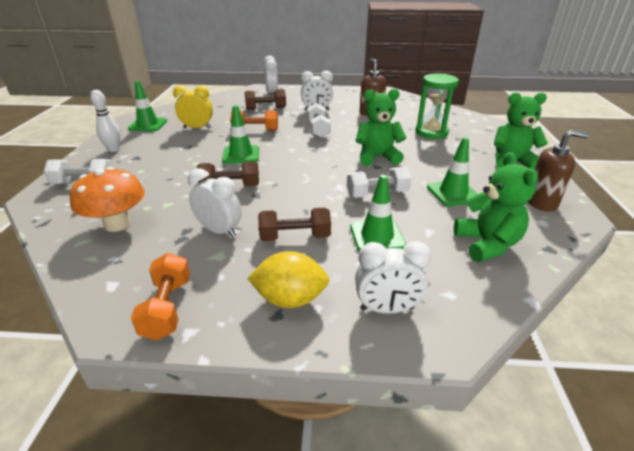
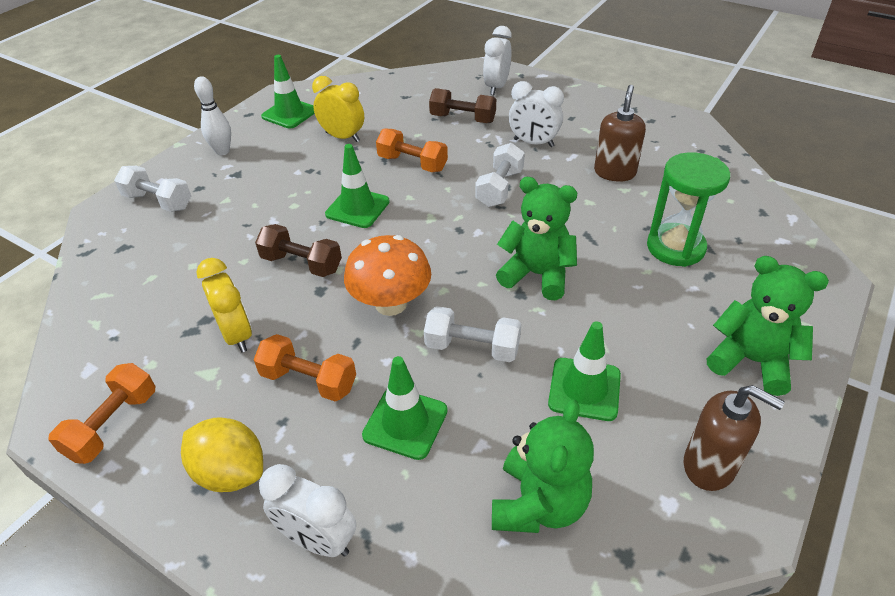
camera: 30 degrees right, 10 degrees up
(117, 224) = (147, 282): orange mushroom -> orange mushroom (391, 304)
(219, 231) = (237, 335): white clock -> yellow clock
(295, 237) = (309, 380): brown dumbbell -> orange dumbbell

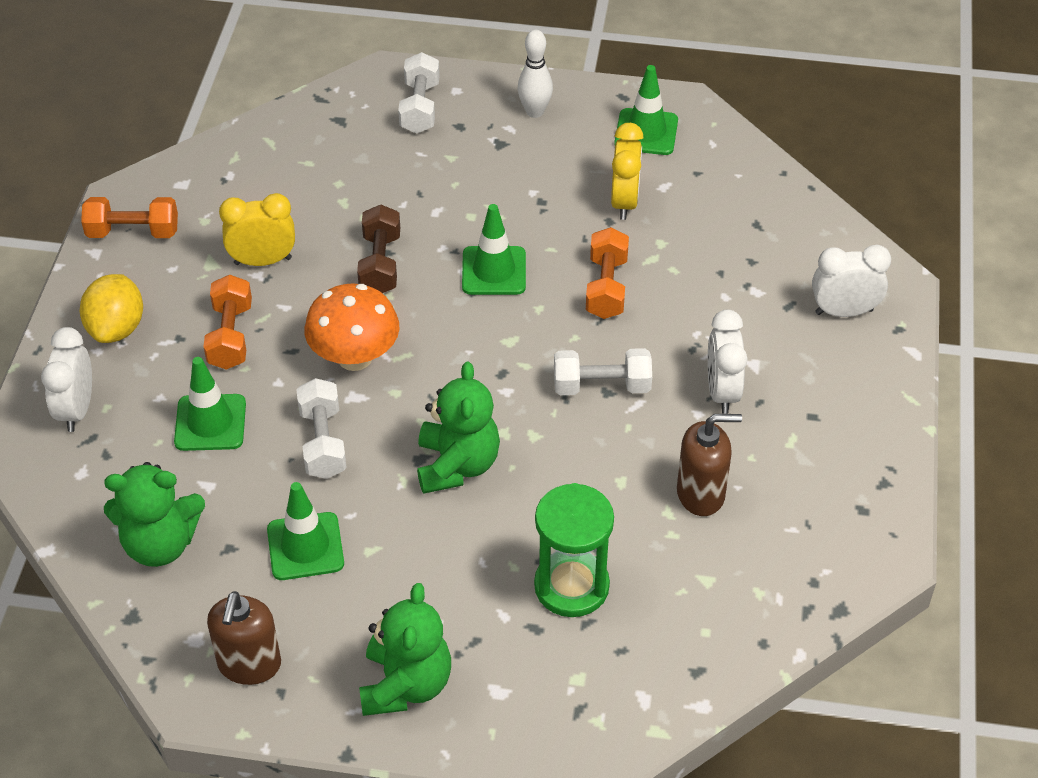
camera: 65 degrees right, 5 degrees up
(237, 335) = (263, 261): yellow clock -> yellow clock turned 135 degrees counterclockwise
(462, 119) = (737, 301): brown dumbbell -> none

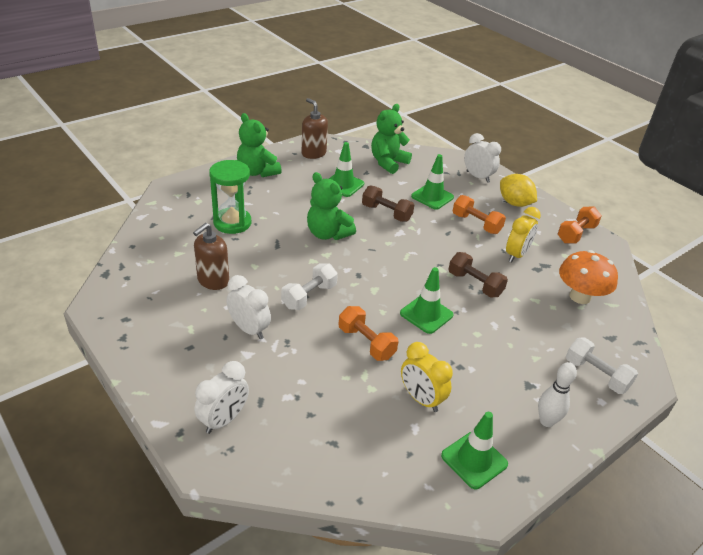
camera: 130 degrees right, 10 degrees down
(323, 442) = (386, 213): white dumbbell -> brown dumbbell
(355, 357) = (422, 244): orange mushroom -> orange mushroom (580, 297)

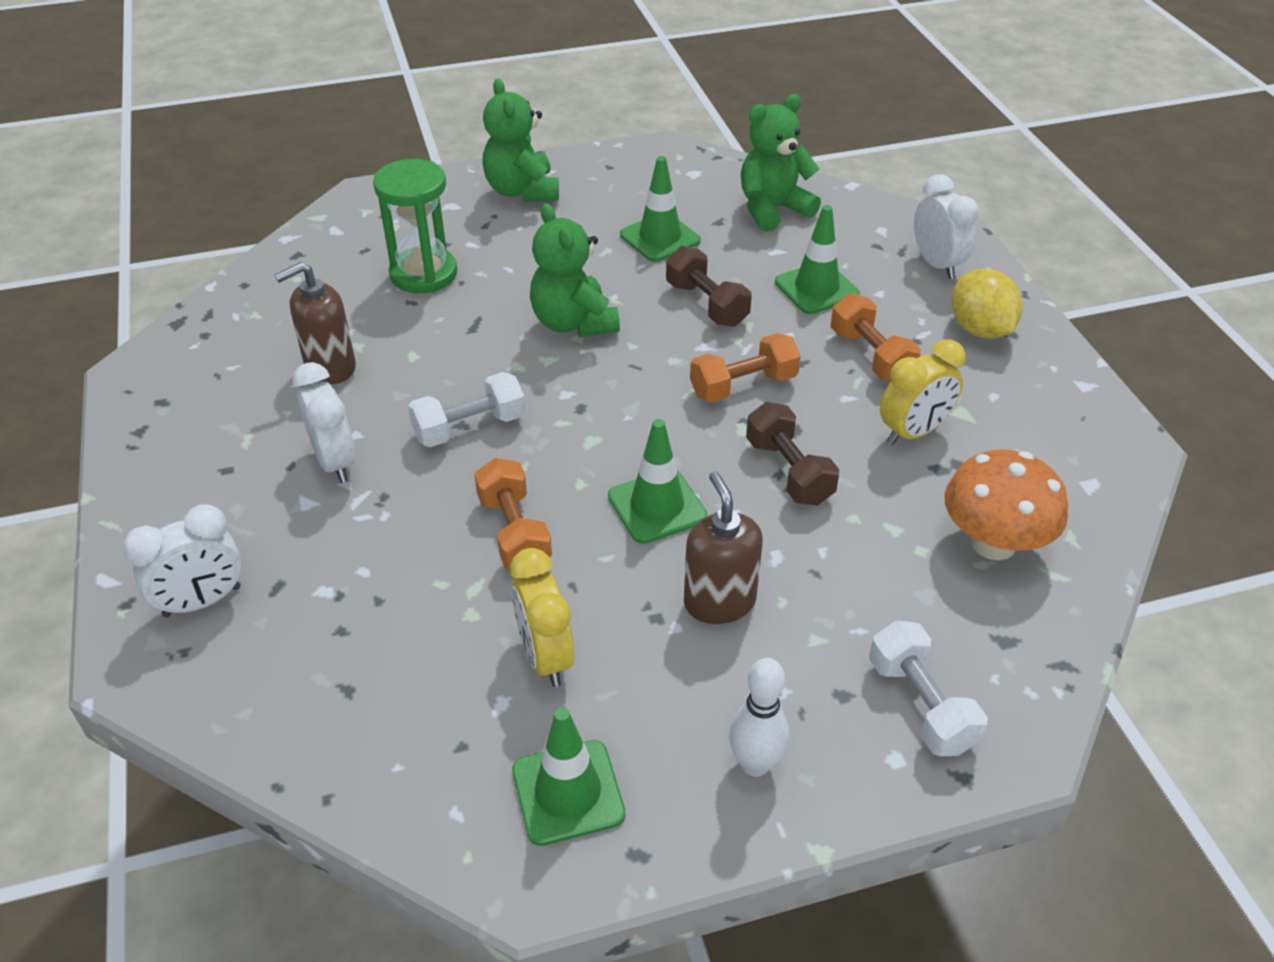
camera: 25 degrees right, 5 degrees up
(313, 153) = (643, 172): brown soap dispenser -> brown soap dispenser (719, 602)
(576, 234) = (1074, 416): orange dumbbell -> orange dumbbell (743, 386)

